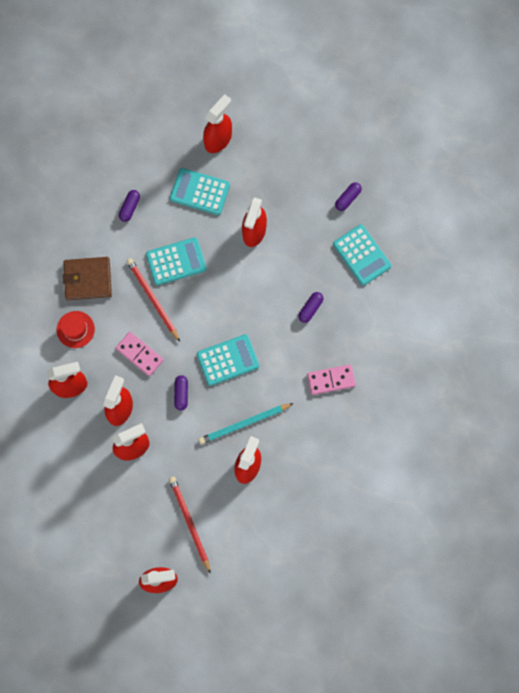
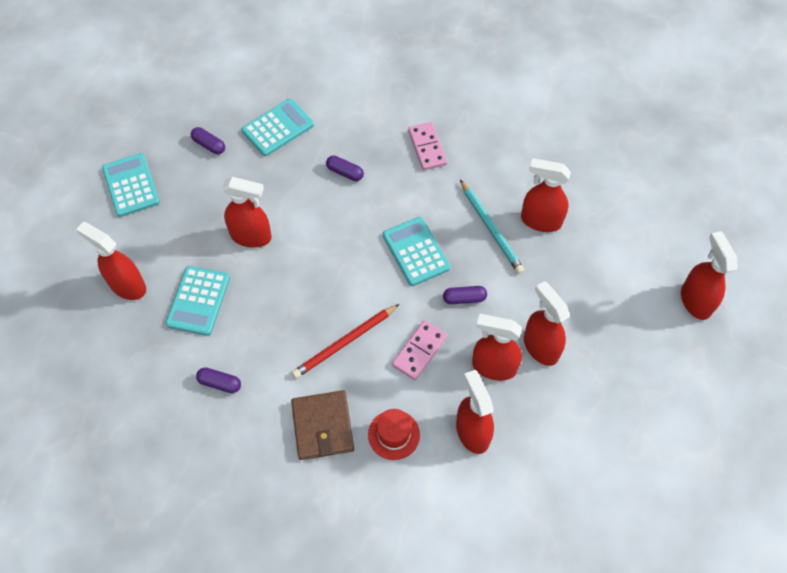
camera: 95 degrees left, 15 degrees down
(176, 261) = (293, 320): turquoise calculator -> turquoise calculator (131, 185)
(189, 523) = (619, 275): red pencil -> none

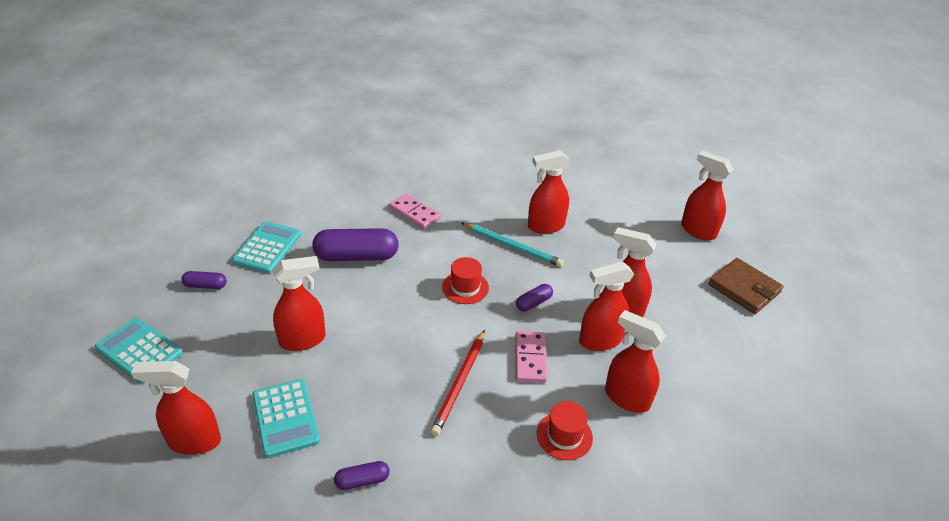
camera: 35 degrees left, 20 degrees down
(322, 426) = (495, 464): brown wallet -> brown wallet (744, 288)
(345, 172) = (356, 256): purple capsule -> purple capsule, size x2.03
(416, 251) = (465, 287): turquoise calculator -> red hat

